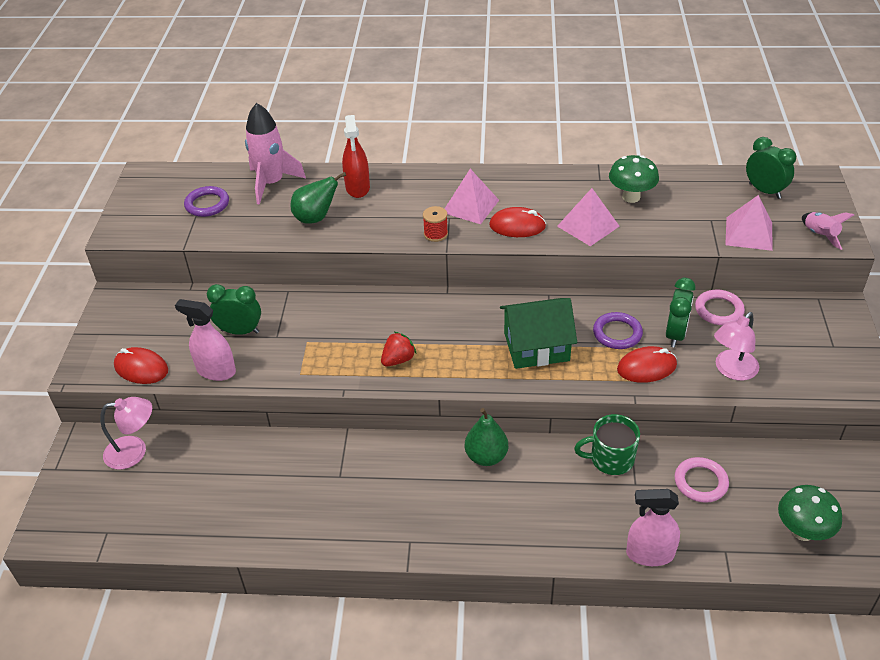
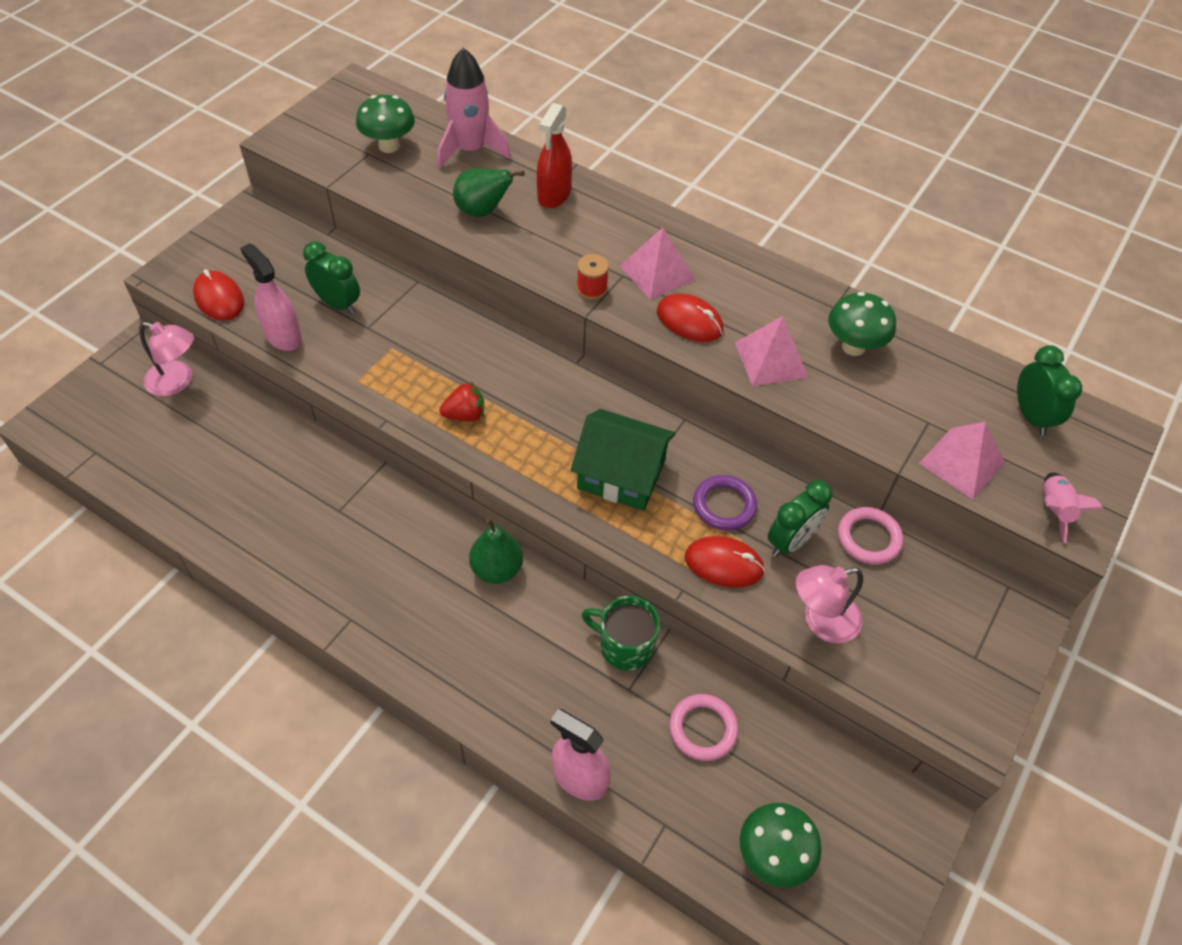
camera: 25 degrees right, 10 degrees up
(207, 204) = (389, 146): purple ring -> green mushroom

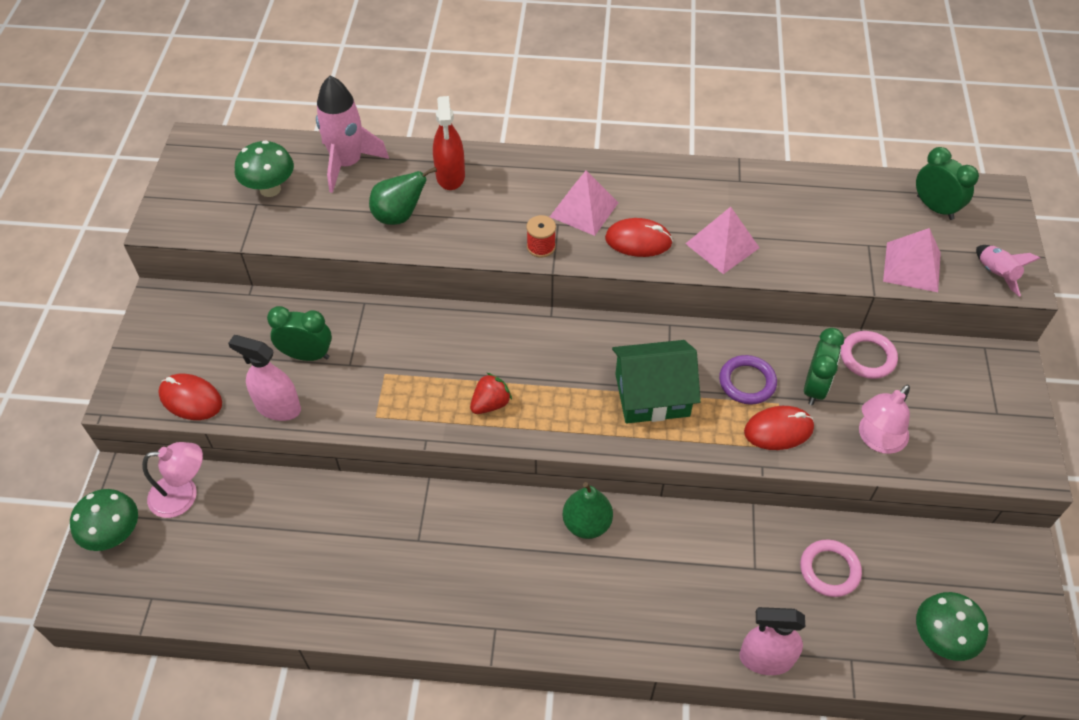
camera: 25 degrees left, 0 degrees up
(625, 645) = (729, 535): green mug -> none
(853, 347) = (775, 207): green mushroom -> green mushroom (115, 535)

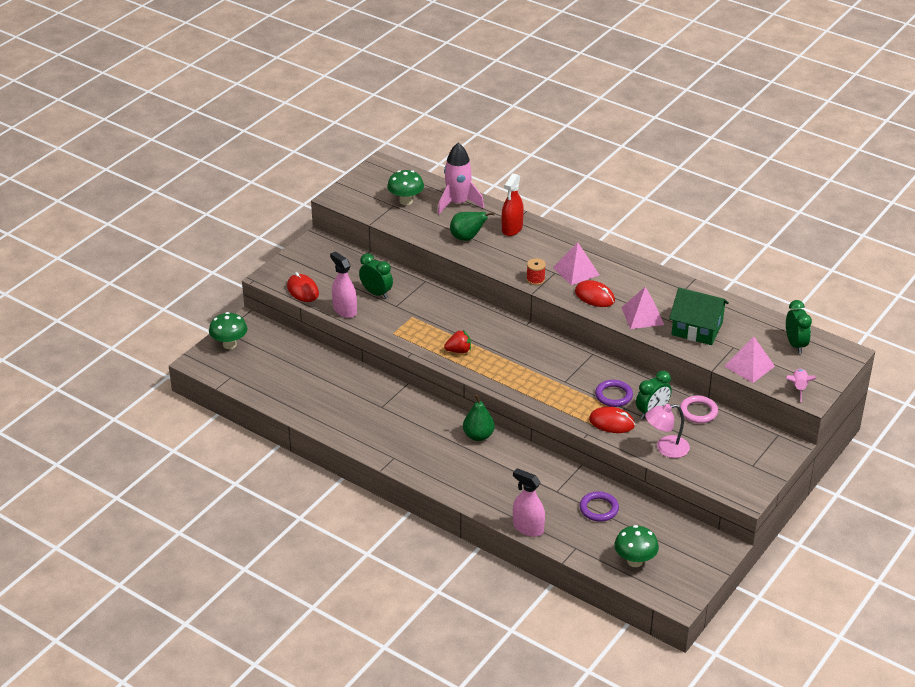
camera: 30 degrees right, 15 degrees down
(183, 495) = (274, 341): pink lamp -> none
(652, 395) = (553, 380): green house -> green house (697, 329)
(829, 570) = (599, 509): pink ring -> purple ring

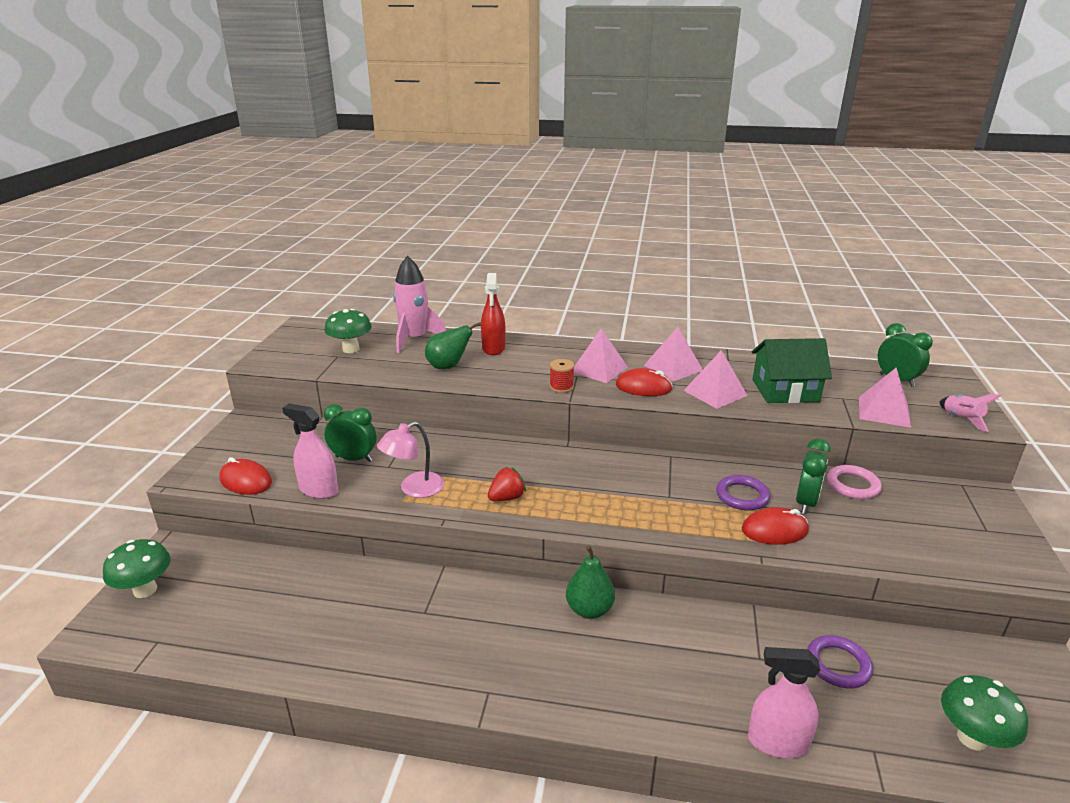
camera: 25 degrees left, 10 degrees down
(633, 285) = (673, 368): none -> pink pyramid
(666, 448) = (872, 542): pink lamp -> pink lamp (414, 489)

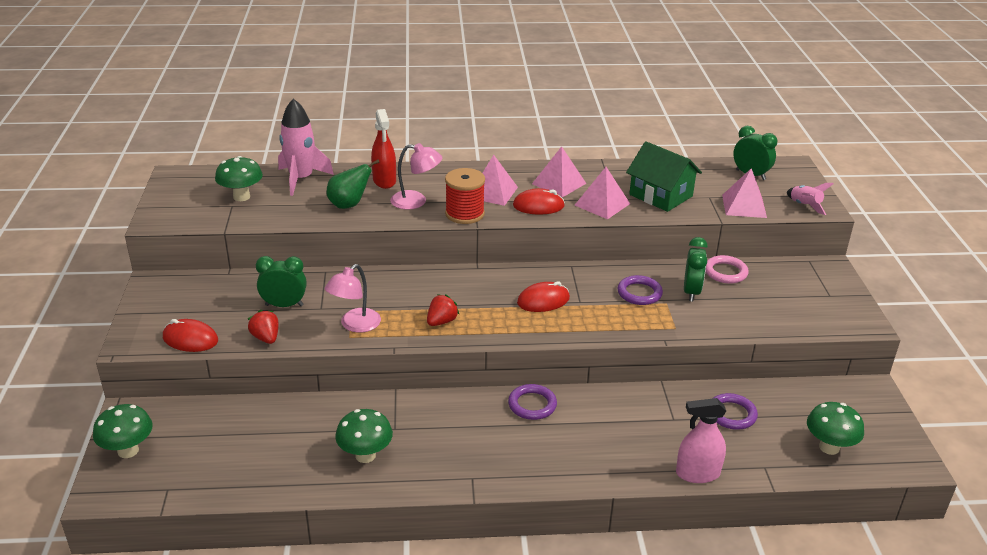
camera: 15 degrees left, 5 degrees up
(318, 490) = (266, 338): pink spray bottle -> red strawberry
(379, 639) = (365, 455): none -> green mushroom
(516, 370) = (416, 201): none -> pink lamp
(561, 387) = (464, 214): red spool -> red spool, size x1.74
(589, 610) = (532, 405): green pear -> purple ring
(774, 530) = (671, 318): red mouse -> red mouse (543, 300)
(785, 390) = (661, 195): green house -> green house turned 60 degrees clockwise

